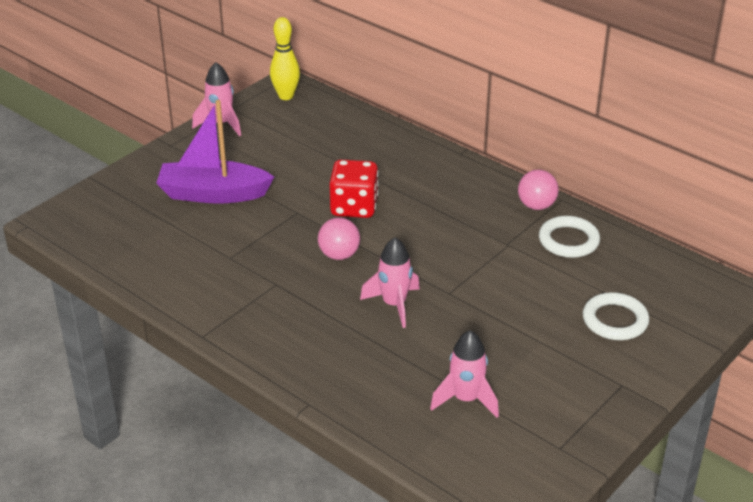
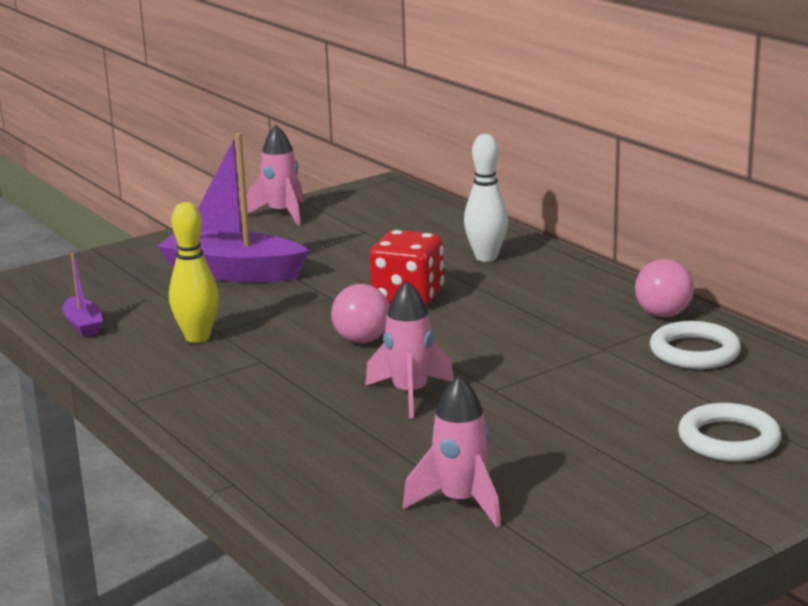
camera: 15 degrees right, 15 degrees down
(126, 263) = (83, 325): none -> purple boat
(286, 96) = (377, 195): yellow bowling pin -> yellow bowling pin (197, 337)
(393, 158) = (486, 257): none -> white bowling pin

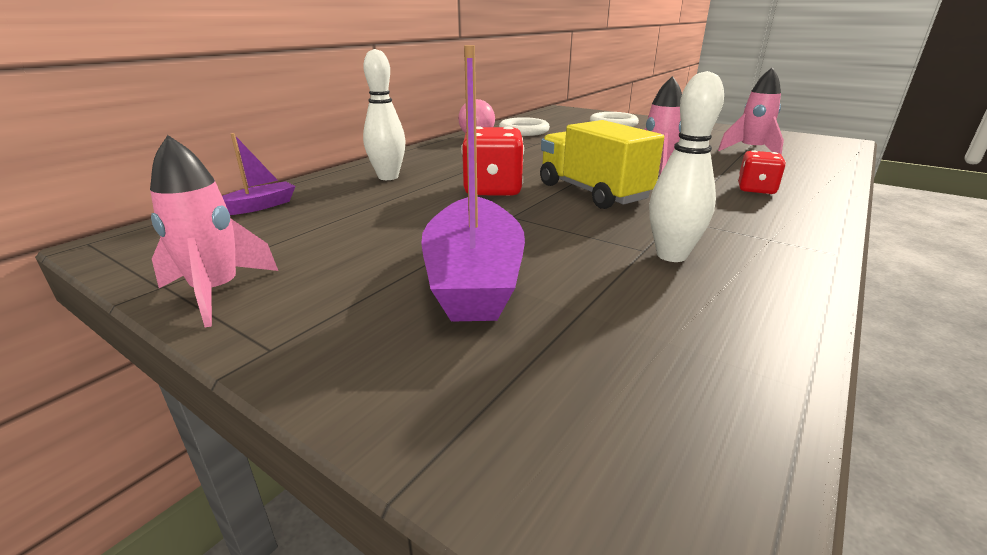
camera: 110 degrees left, 5 degrees up
(83, 325) = (746, 347): purple boat -> purple boat (260, 206)
(197, 337) = (671, 255): yellow bowling pin -> white bowling pin
(296, 430) = (756, 189): none -> red dice
(362, 340) = (592, 192): pink ball -> yellow truck

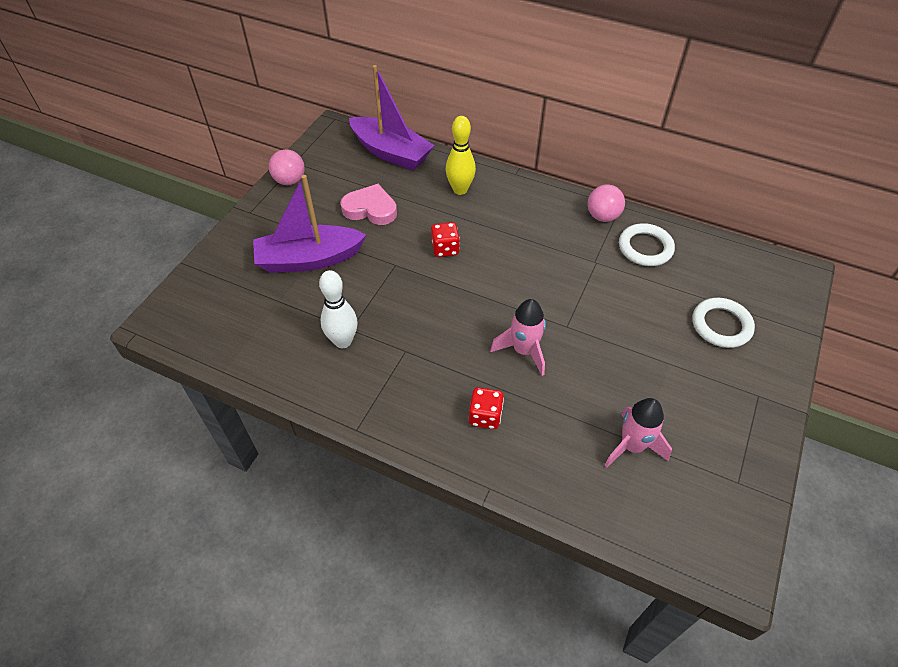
camera: 80 degrees right, 25 degrees up
(217, 292) = (290, 181): pink rocket -> pink ball
(260, 206) = (391, 153): purple boat -> purple boat, size x2.10
(379, 225) = (370, 209): none -> pink heart
(388, 177) = (460, 190): white bowling pin -> yellow bowling pin
(493, 189) = (445, 249): red dice -> red dice, size x0.62
(592, 192) = (452, 305): yellow truck -> none

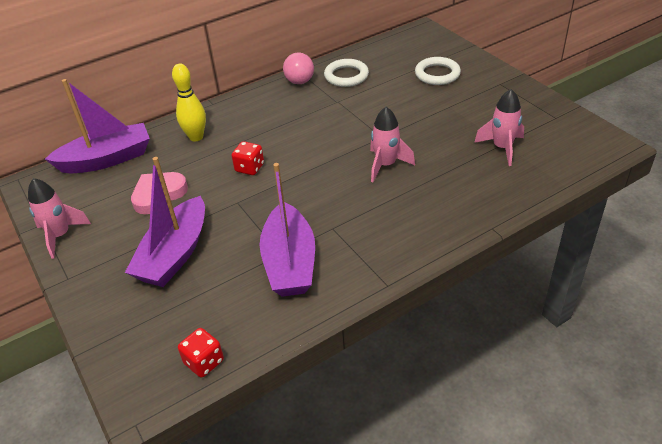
camera: 55 degrees left, 10 degrees down
(290, 181) = (60, 236): pink ball -> pink rocket
(343, 341) = (290, 262): white bowling pin -> purple boat
(485, 416) = (429, 206): red dice -> red dice (204, 362)

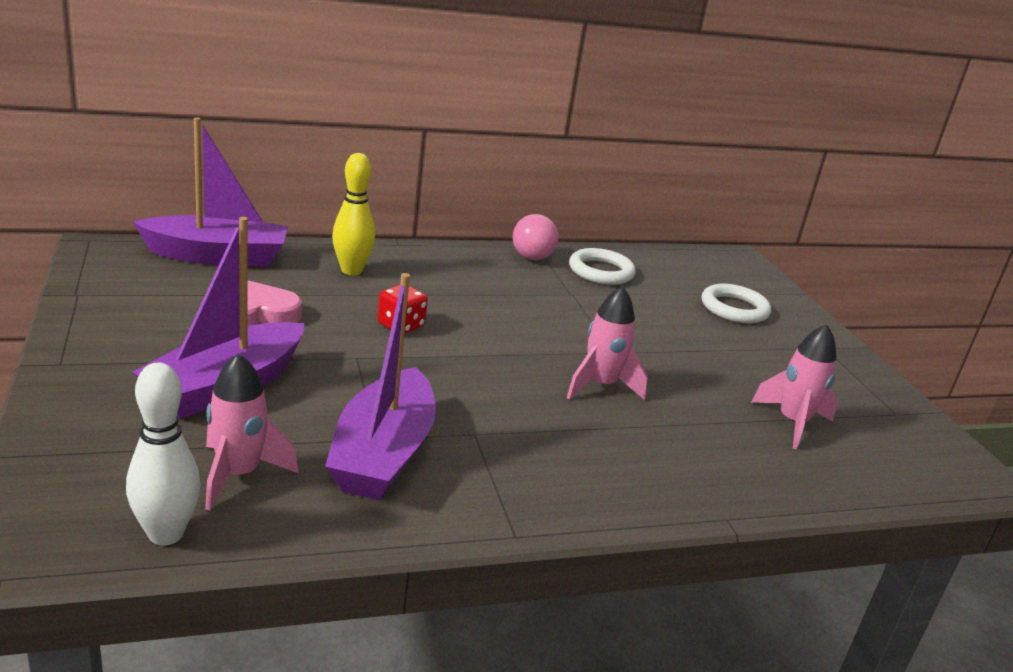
camera: 10 degrees right, 15 degrees down
(60, 236) = (91, 314): pink rocket -> pink rocket (238, 475)
(204, 362) = (166, 534): red dice -> white bowling pin

